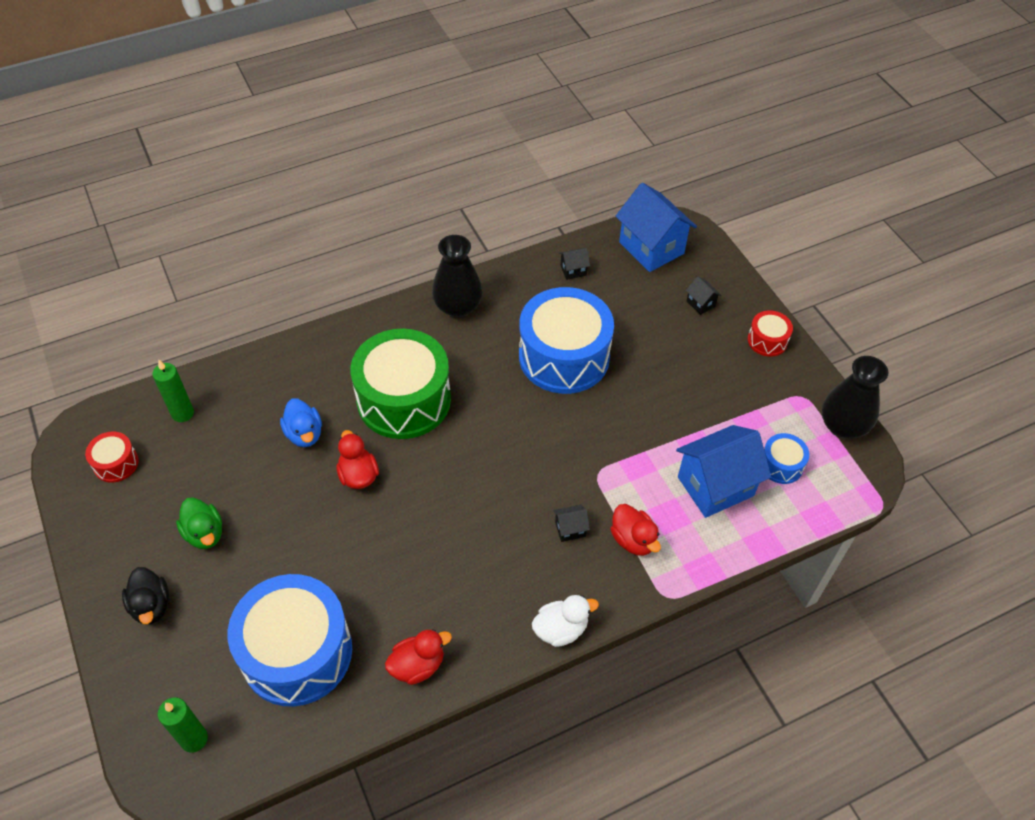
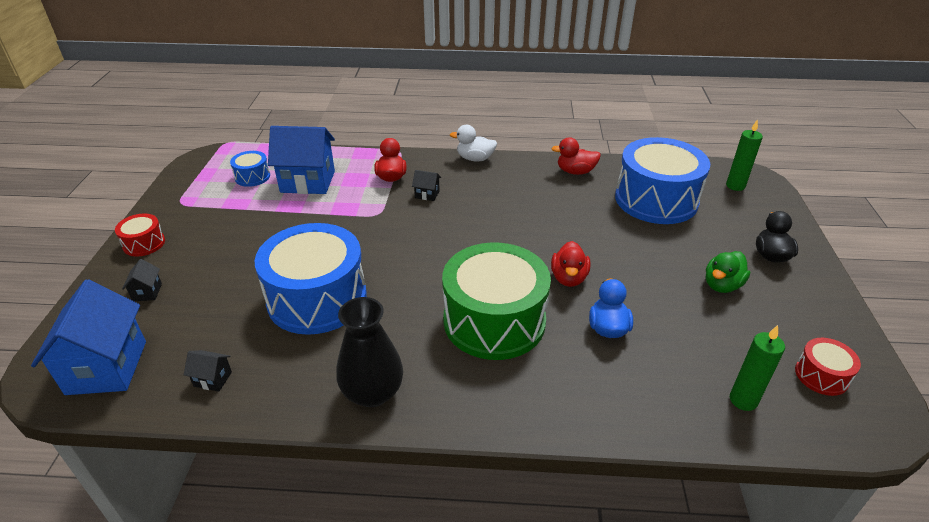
camera: 150 degrees left, 15 degrees down
(204, 533) = (722, 285): green duck -> green duck turned 135 degrees counterclockwise
(843, 426) = (183, 180): black vase -> none

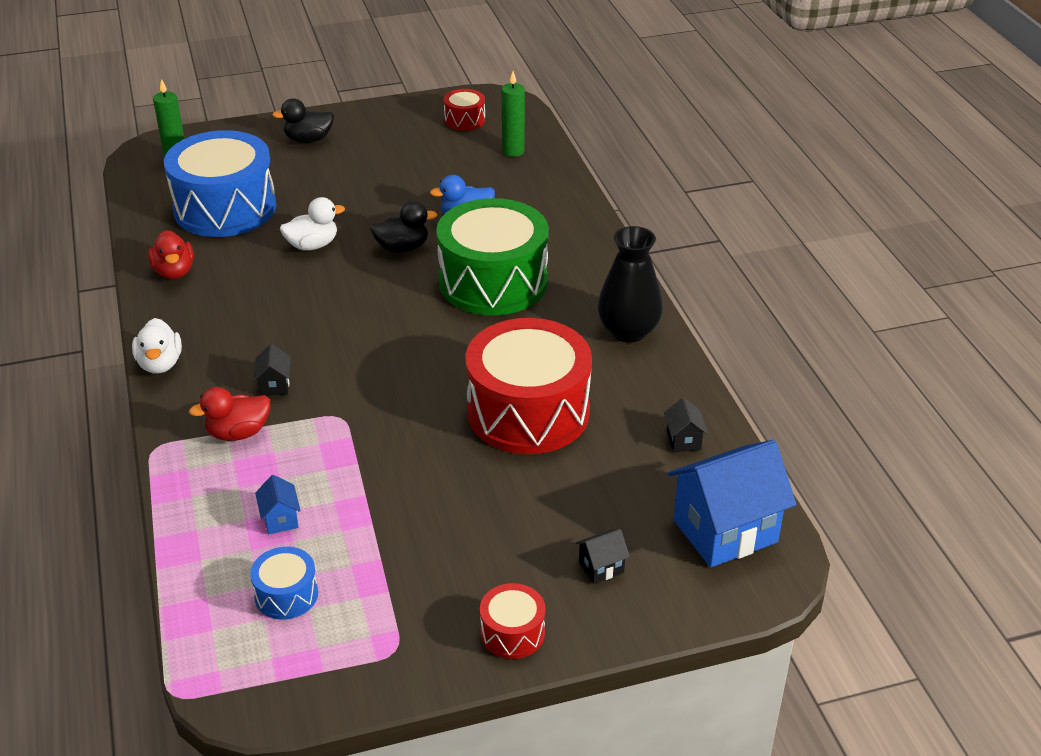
camera: 110 degrees left, 0 degrees up
(308, 182) = (280, 519): blue house -> blue house, size x0.43
(317, 298) = (528, 412): blue drum -> red drum
(568, 278) = (402, 248): red duck -> black duck
(589, 232) = (312, 245): none -> white duck
(722, 285) = (370, 163): green duck -> none

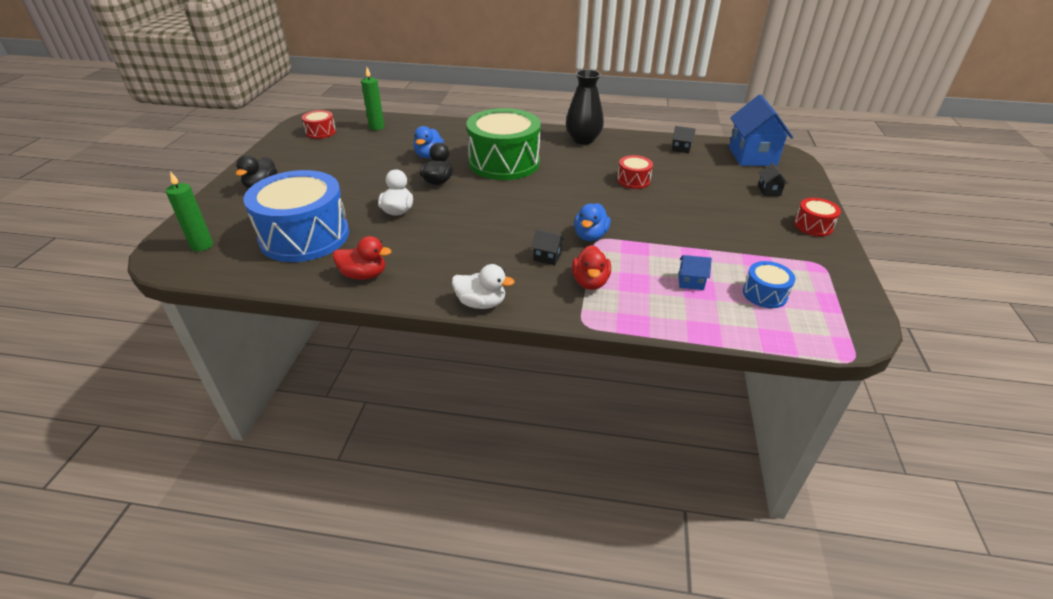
camera: 65 degrees left, 0 degrees up
(344, 408) = (590, 236): none -> blue duck
(528, 412) = (633, 180): red drum -> red drum, size x0.44

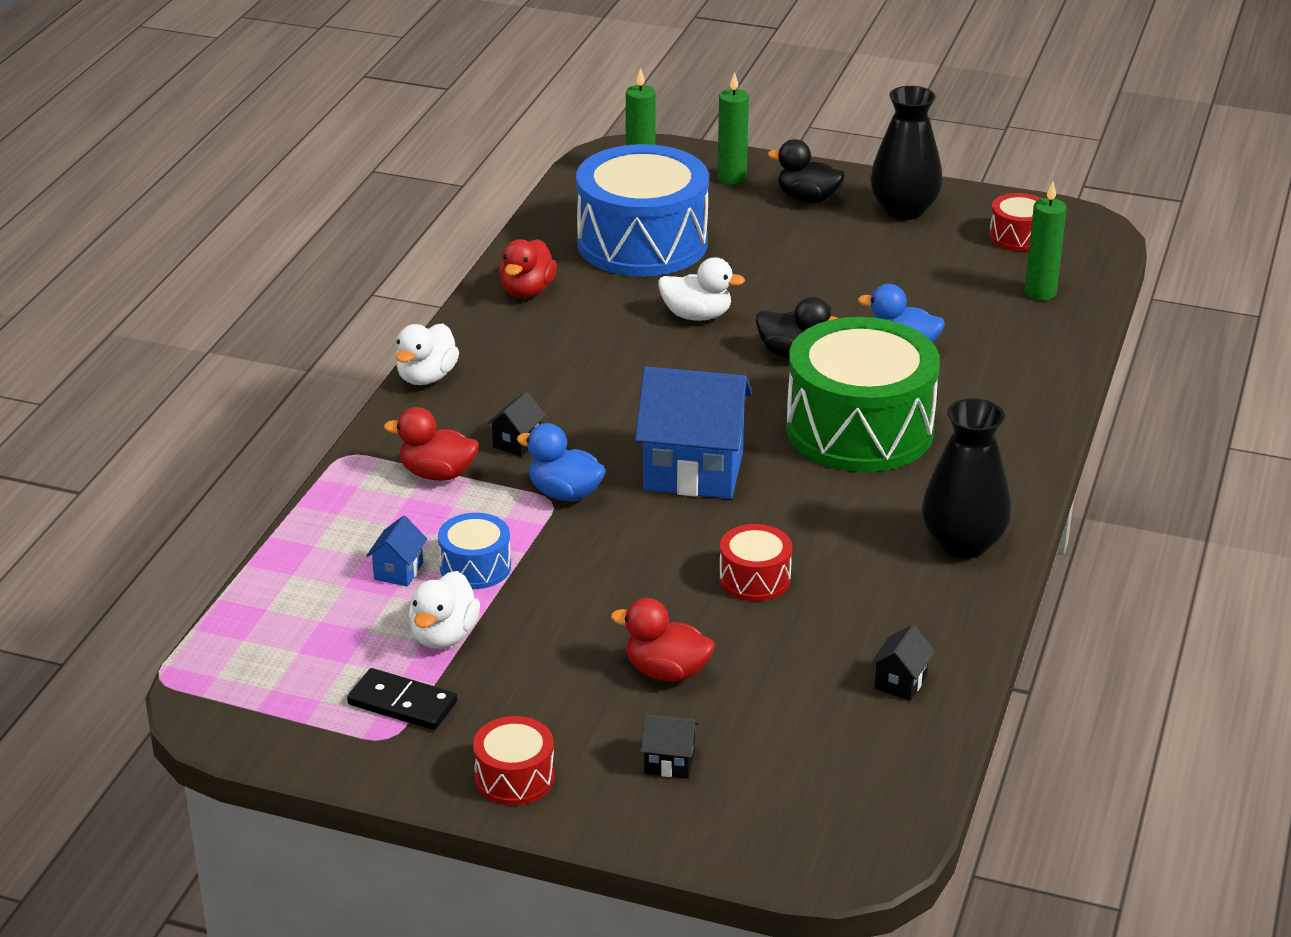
camera: 100 degrees right, 5 degrees down
(223, 211) = (732, 178): none -> green candle
(284, 159) = (904, 210): none -> black vase
(712, 196) = (666, 671): none -> red duck
(733, 259) = (444, 636): none -> white duck
(752, 156) = (845, 792): blue house -> blue house (693, 472)
(764, 294) = (337, 641): blue drum -> blue drum (475, 567)
(793, 264) = (402, 703): none -> black domino

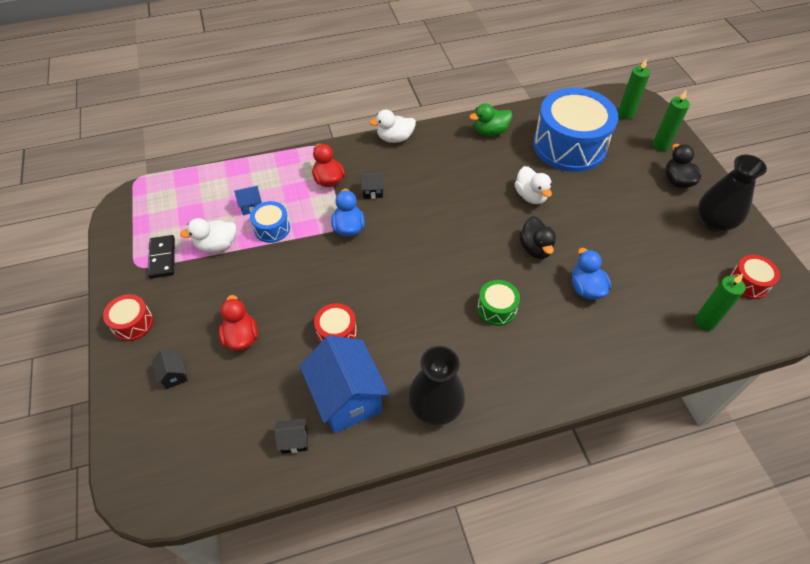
camera: 55 degrees right, 20 degrees up
(527, 291) = (490, 131): red duck -> green duck
(693, 472) = (403, 263): blue house -> blue house (347, 398)
(859, 429) = (496, 309): green drum -> green drum, size x0.44

